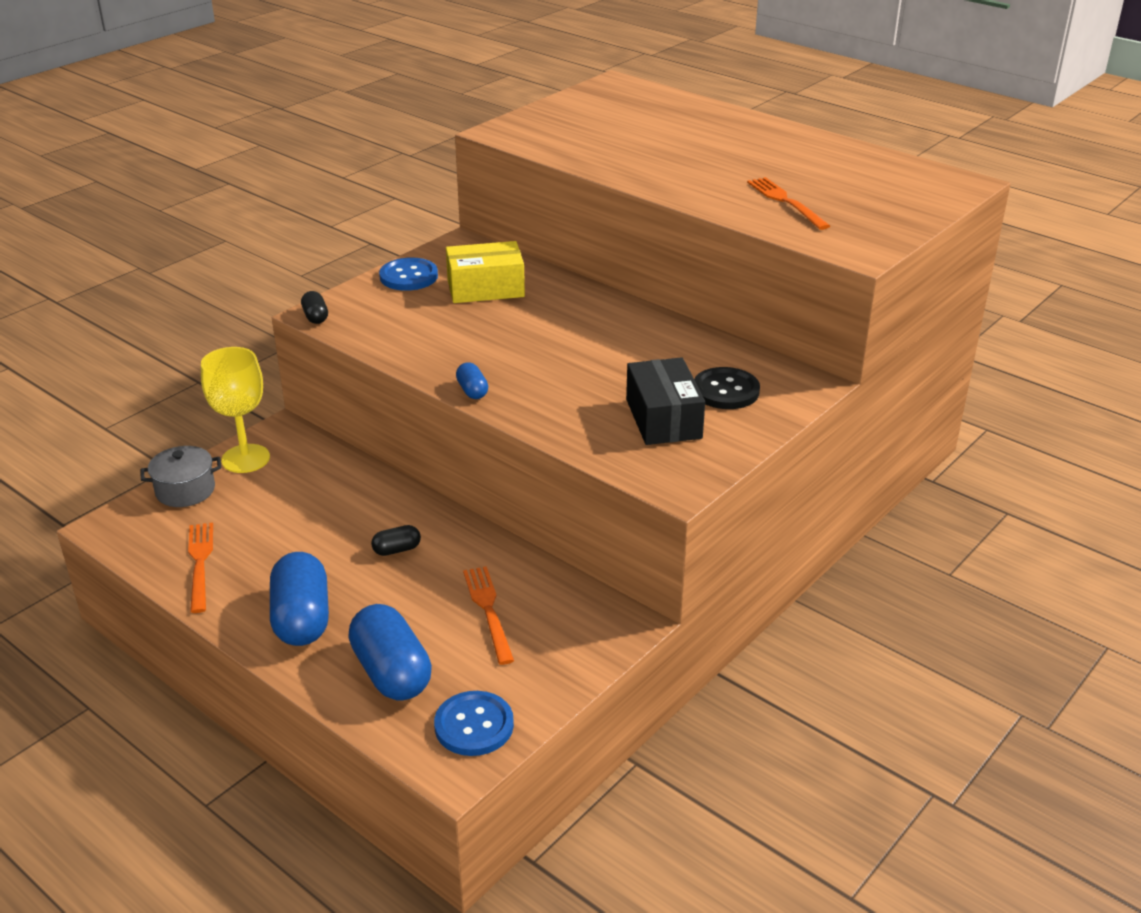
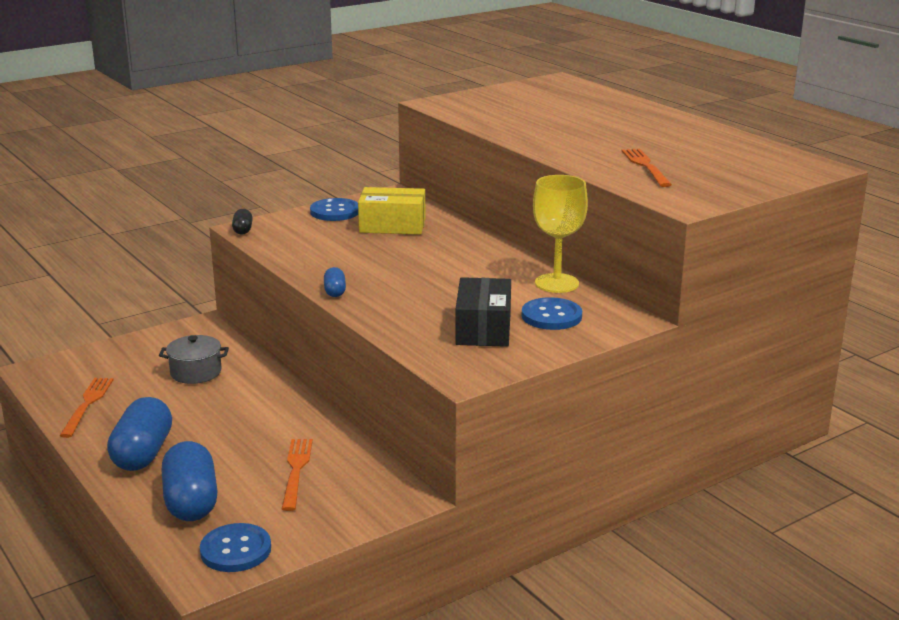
camera: 15 degrees right, 10 degrees down
(185, 490) = (106, 354): grey pot -> grey pot (196, 372)
(245, 459) = (165, 339): yellow goblet -> yellow goblet (556, 283)
(397, 550) = (246, 417): black capsule -> none
(725, 391) = (551, 316): black button -> blue button

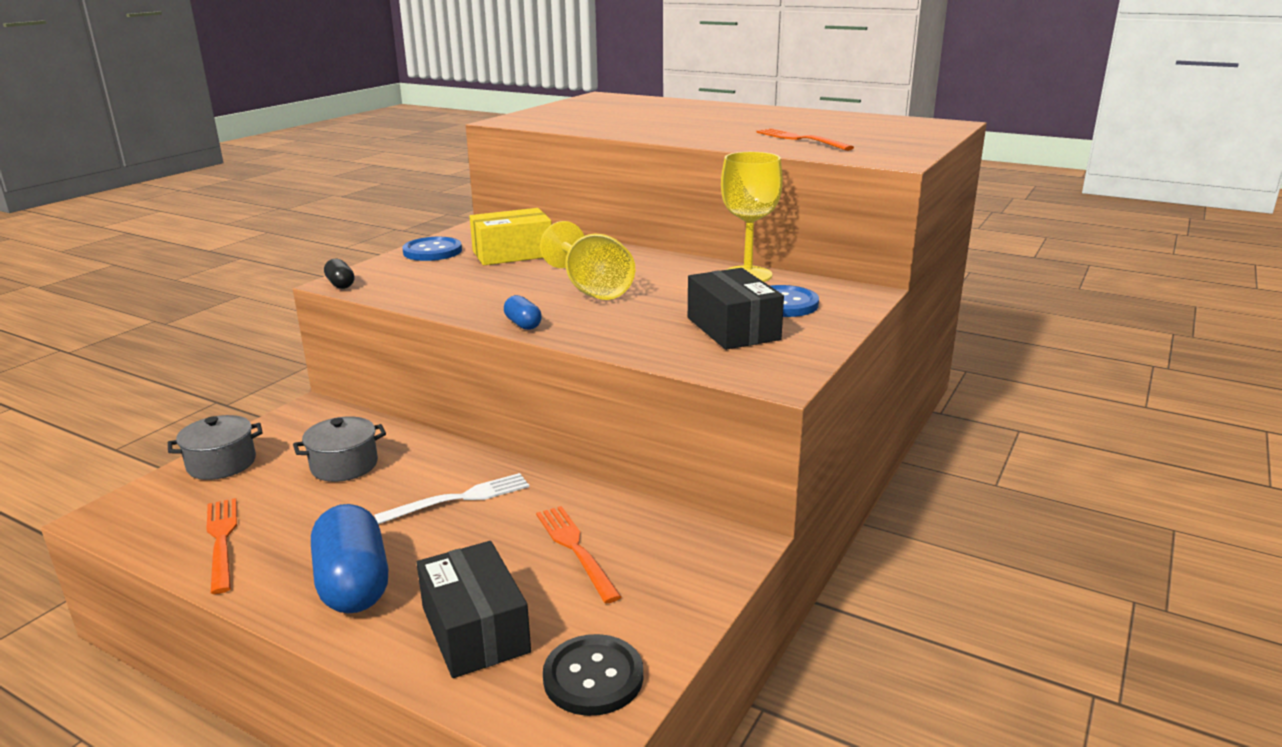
camera: 25 degrees left, 0 degrees up
(121, 351) = (221, 464): none -> grey pot
(191, 502) = (475, 629): blue capsule -> black box
(235, 550) = (593, 677): blue button -> black button
(251, 416) = (460, 498): none -> white fork
(417, 271) = (592, 289): none -> yellow goblet

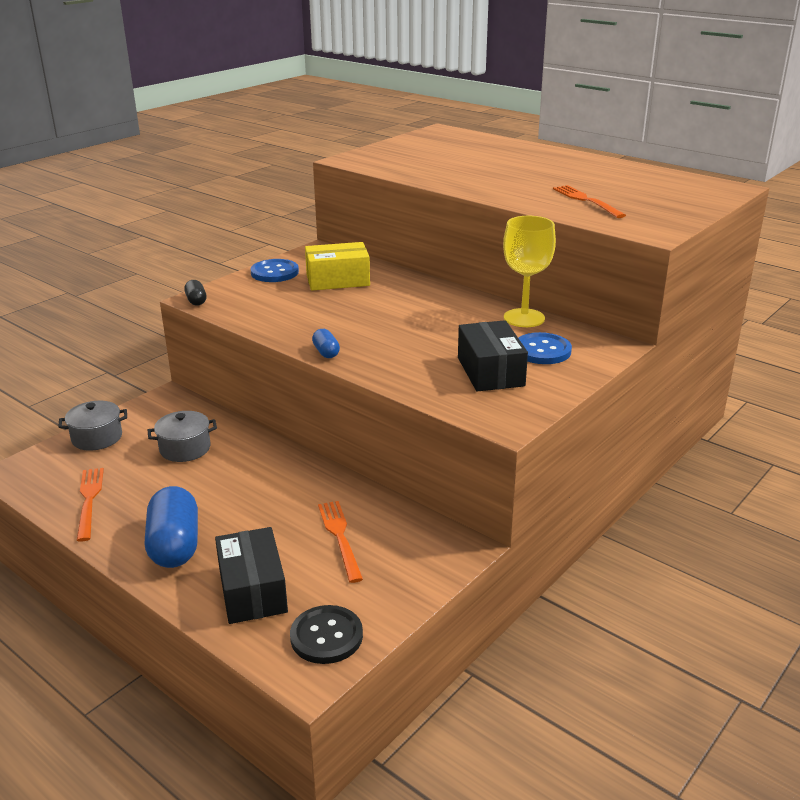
camera: 10 degrees right, 5 degrees up
(460, 498) = (264, 486): white fork -> none
(592, 289) = (391, 322): yellow goblet -> none

